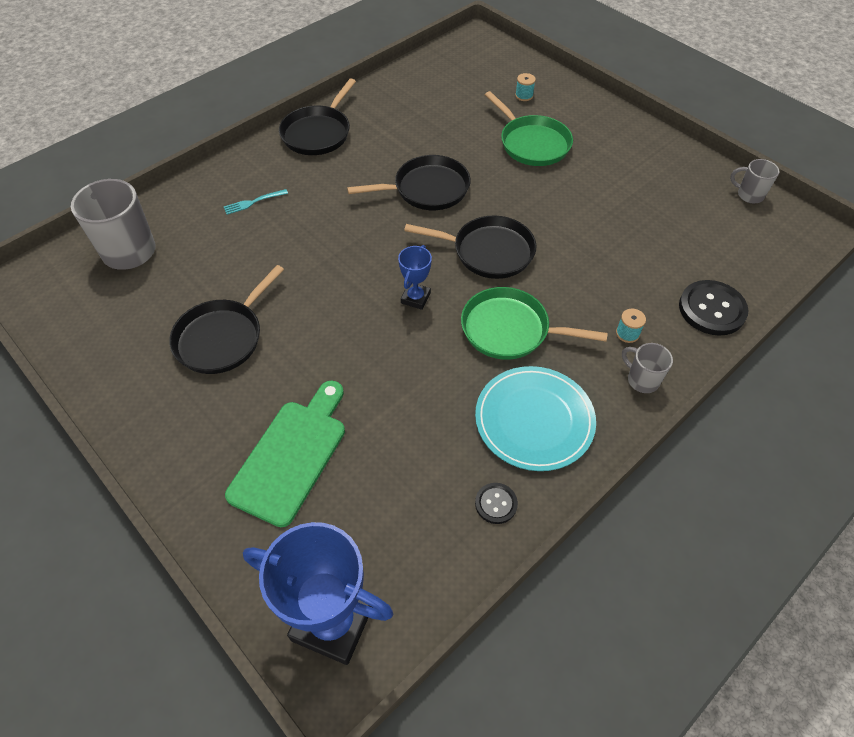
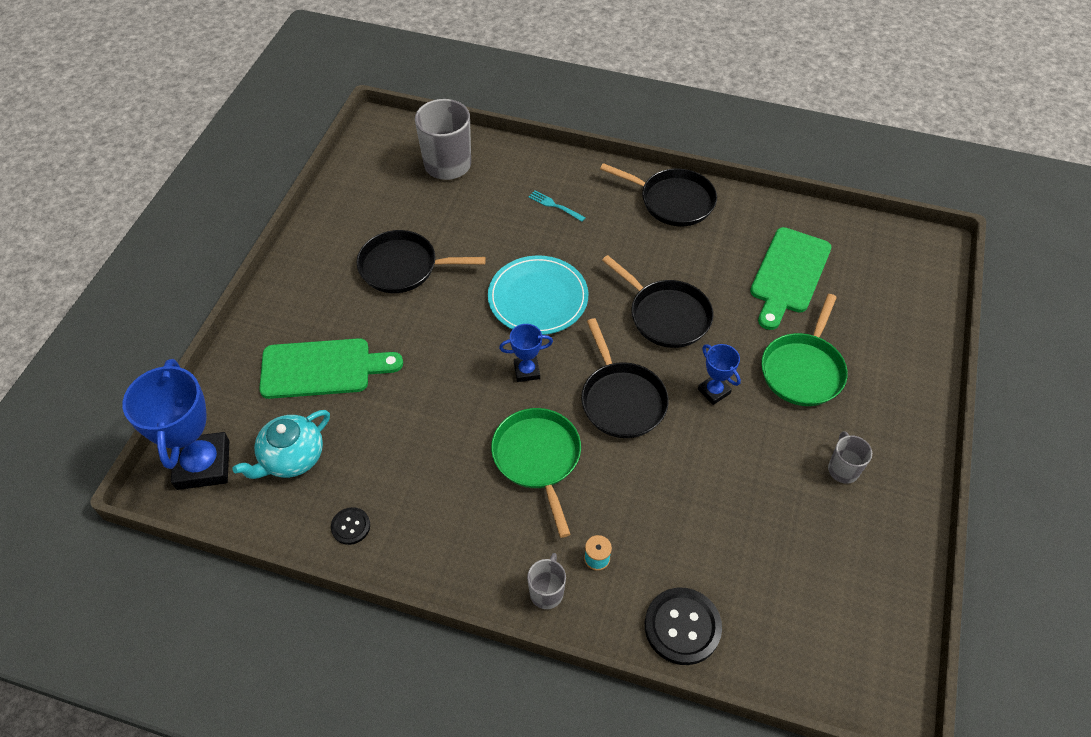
camera: 60 degrees right, 0 degrees up
(318, 133) = (673, 201): black pan -> black pan turned 150 degrees counterclockwise
(382, 527) = (292, 457): none -> turquoise teapot
(443, 110) = (788, 274): none -> green cutting board
(518, 196) = (714, 391): none -> blue trophy
(524, 96) = (873, 330): turquoise spool -> none
(534, 420) = (449, 520): turquoise plate -> turquoise plate (538, 298)
(749, 195) = (895, 611): grey mug -> grey mug (843, 469)

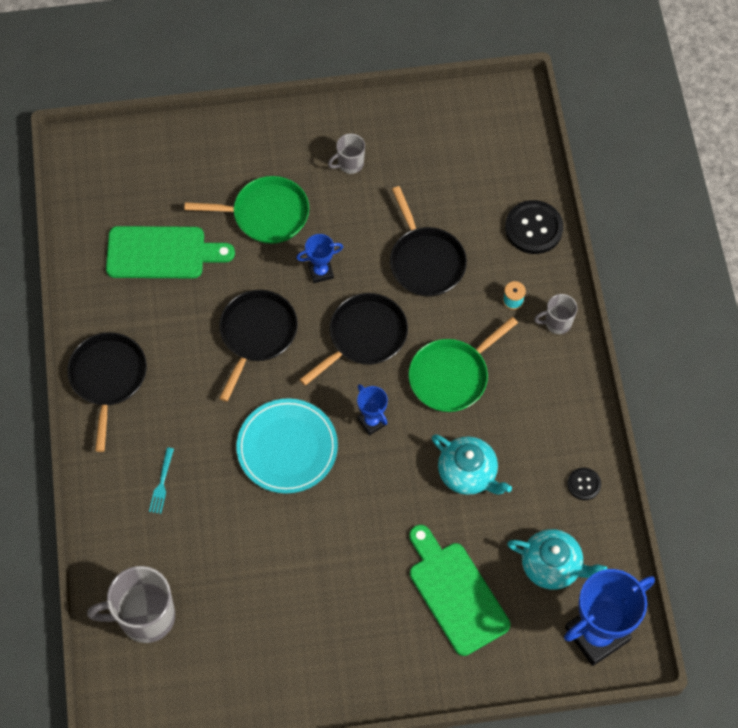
camera: 115 degrees left, 10 degrees up
(403, 267) = (307, 587): black pan -> black pan (426, 261)
(427, 428) = (468, 473): none -> turquoise teapot
(714, 391) = (321, 272): blue trophy -> blue trophy turned 45 degrees clockwise

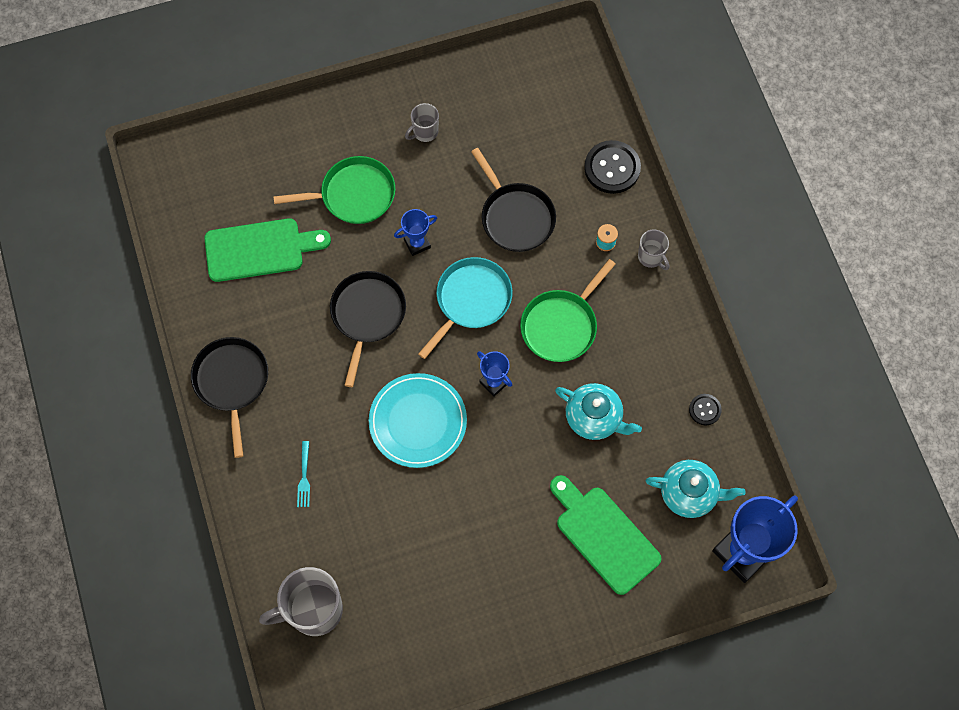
camera: 10 degrees left, 5 degrees up
(364, 336) = (471, 300): black pan -> turquoise pan
(557, 323) = (651, 257): grey mug -> grey mug turned 105 degrees counterclockwise

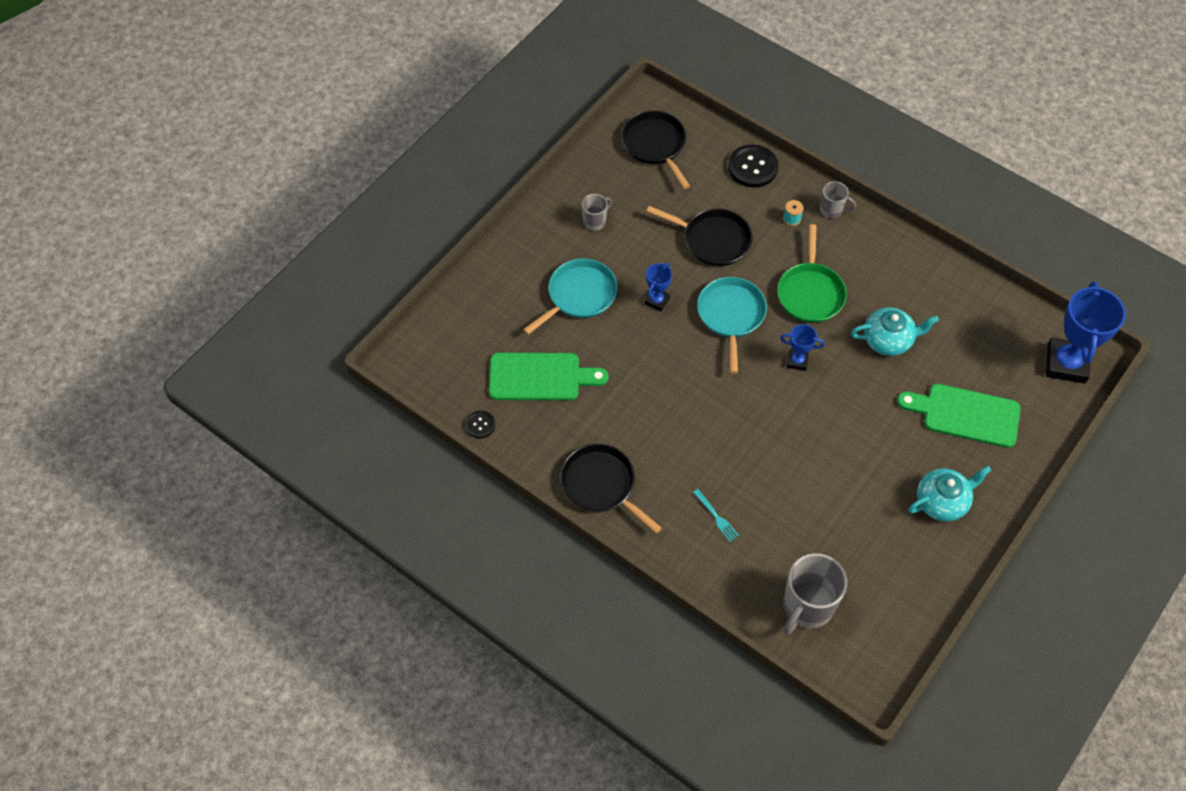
camera: 35 degrees left, 10 degrees down
(260, 249) = (540, 377): green cutting board -> green cutting board turned 45 degrees clockwise
(354, 194) = (579, 295): green pan -> turquoise pan
(367, 315) = (663, 372): black pan -> black pan (655, 145)
(418, 421) = (766, 423): turquoise plate -> none
(424, 132) = (595, 221): grey mug -> grey mug turned 150 degrees counterclockwise
(689, 493) = (997, 348): turquoise teapot -> turquoise teapot (942, 501)
(705, 410) = (958, 287): black button -> black button (480, 425)

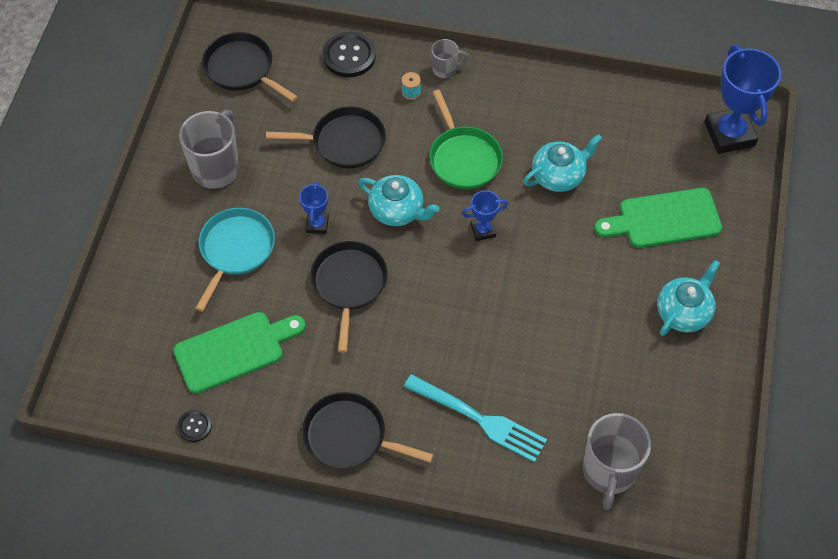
camera: 25 degrees left, 0 degrees up
(595, 221) = (216, 168): grey mug -> grey mug, size x1.91
(660, 361) = (349, 284): none -> black pan
(716, 517) = (479, 419): turquoise fork -> turquoise fork, size x2.19
(731, 315) = (397, 210): turquoise pan -> turquoise teapot

